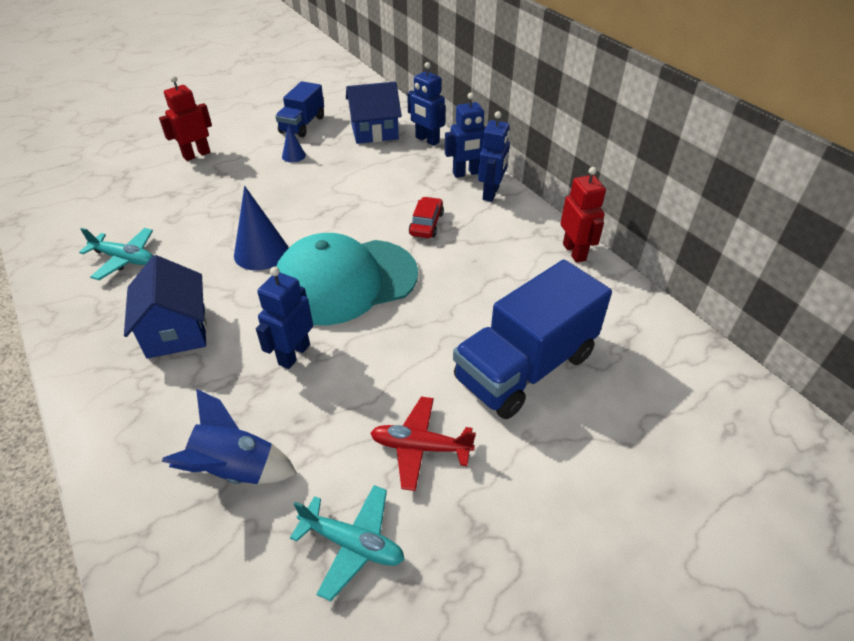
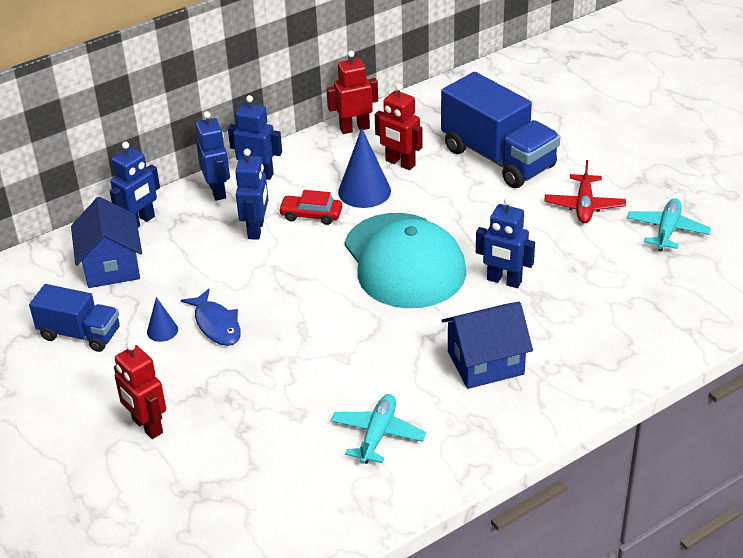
camera: 90 degrees left, 5 degrees down
(235, 469) = (626, 294): blue rocket -> none
(261, 252) = (361, 326): blue cone -> blue cone (364, 191)
(291, 178) = (216, 324): none -> blue fish
(409, 194) = (256, 229): none -> blue robot
(511, 283) = (400, 163): none -> red robot

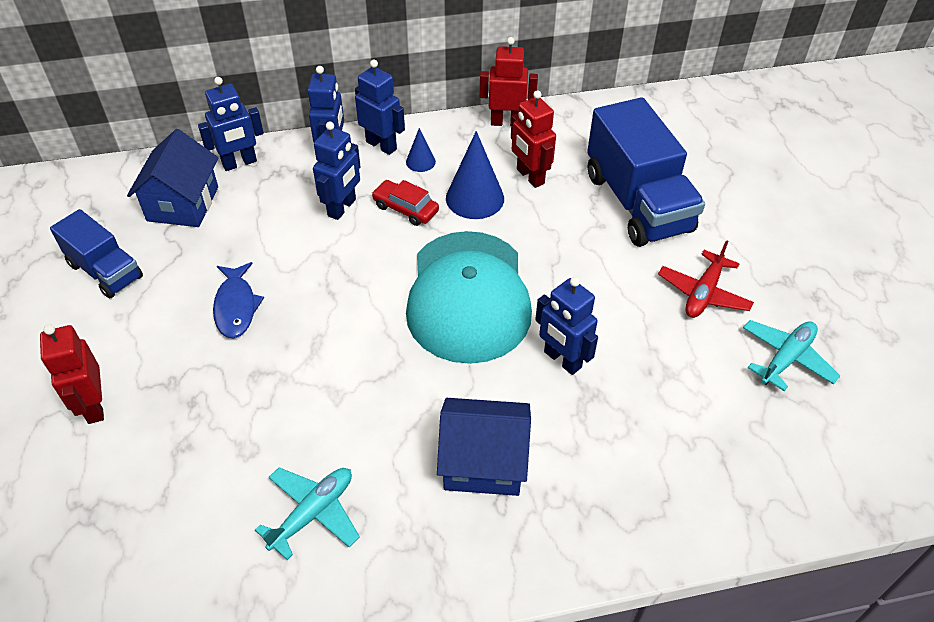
camera: 20 degrees right, 10 degrees up
(162, 330) = (181, 295): blue cone -> blue cone (420, 161)

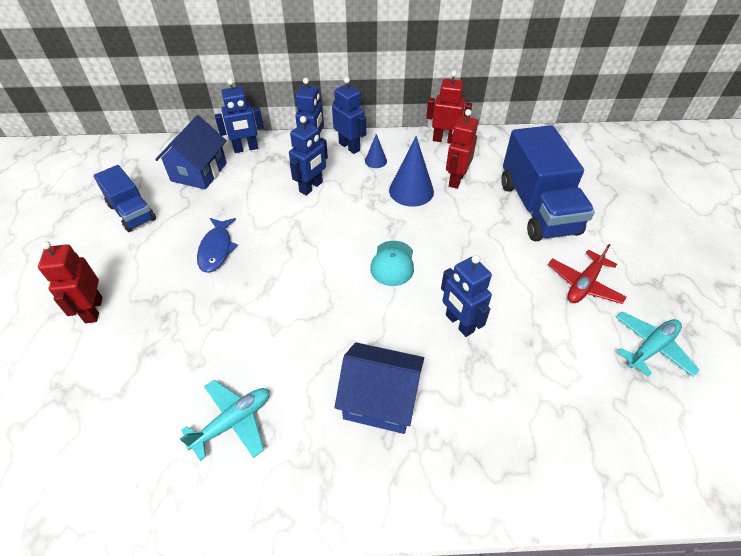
camera: 10 degrees right, 0 degrees up
(405, 208) = (358, 193): red car -> none
(468, 296) = (392, 263): turquoise cap -> turquoise cap, size x0.44
(530, 176) = (456, 180): red robot -> red robot turned 45 degrees clockwise

